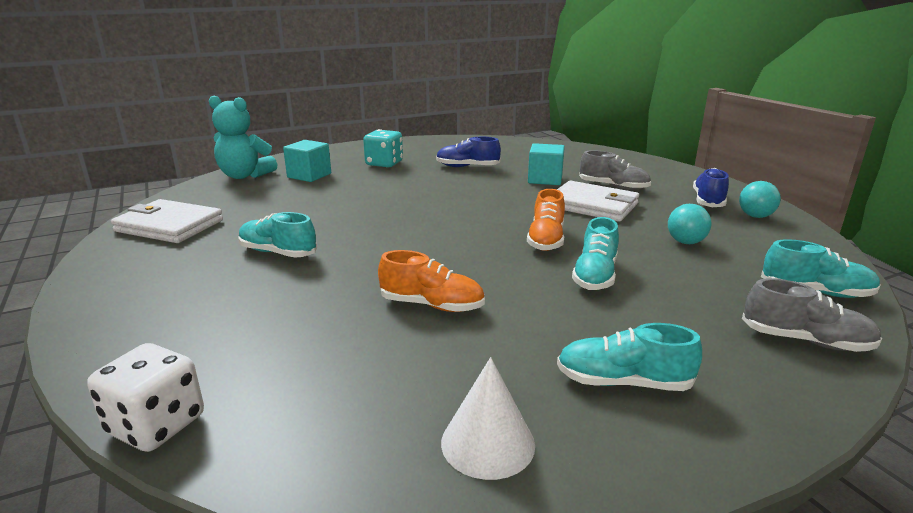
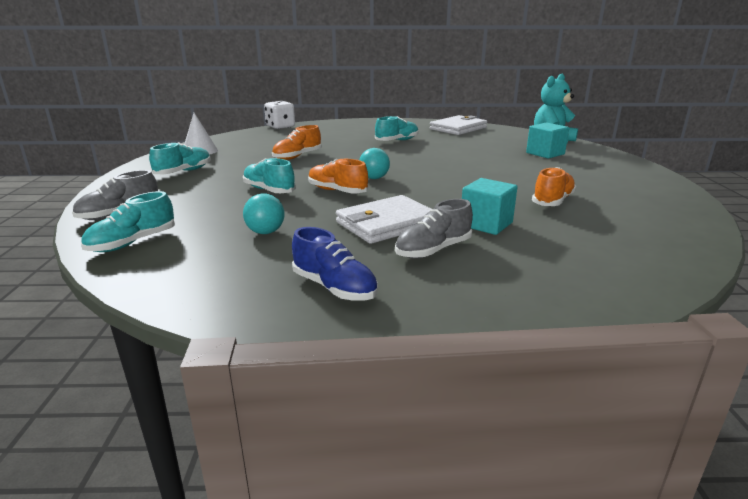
camera: 115 degrees right, 0 degrees up
(384, 164) = (576, 175): turquoise dice -> none
(467, 167) = (552, 201): blue shoe -> orange shoe
(755, 216) = (261, 294): turquoise ball -> turquoise ball (374, 178)

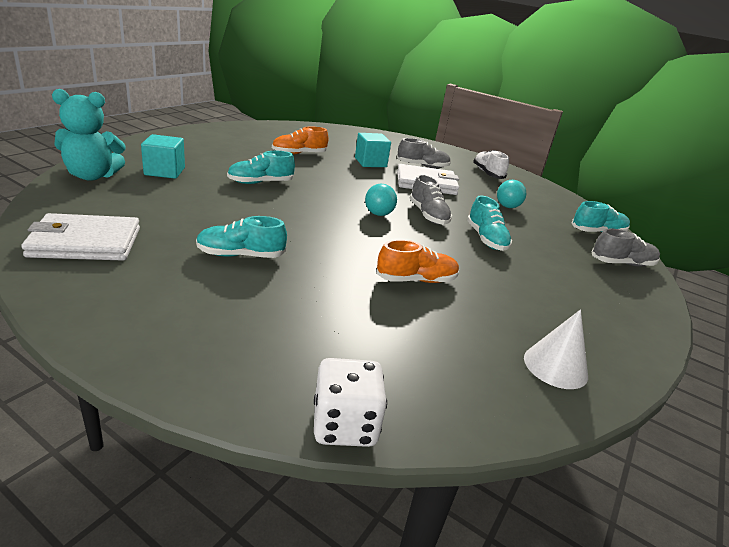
camera: 150 degrees left, 5 degrees up
(183, 172) = (575, 309): turquoise shoe -> turquoise shoe (260, 182)
(334, 288) = (488, 173): blue shoe -> white shoe
(337, 191) = (428, 215): orange shoe -> grey shoe

